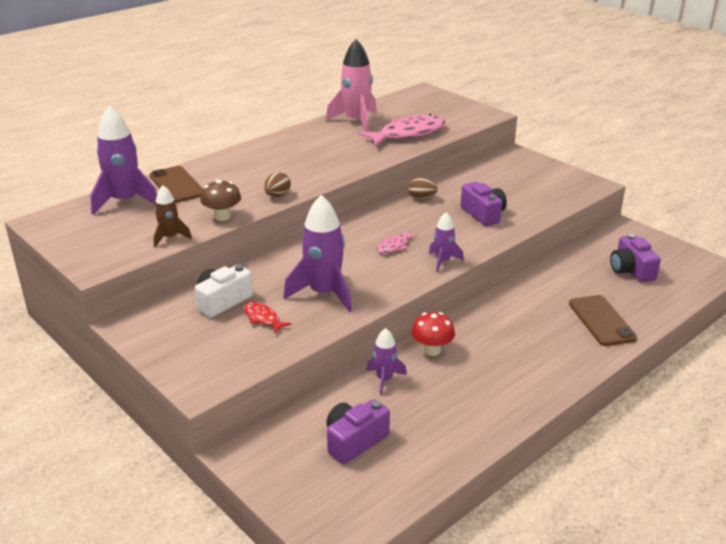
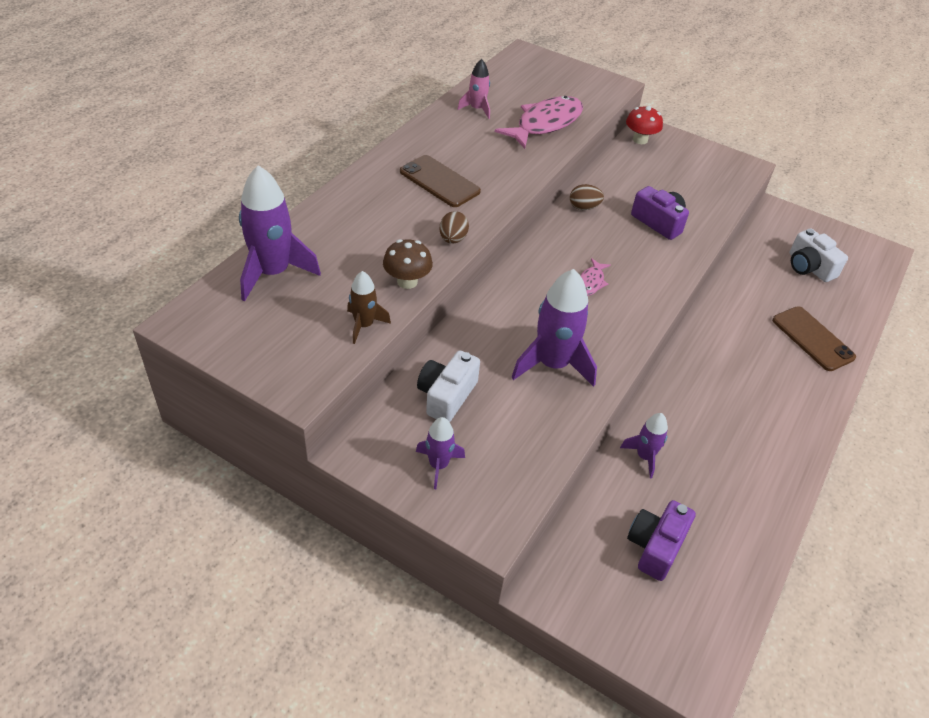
camera: 20 degrees left, 15 degrees up
(177, 185) = (322, 237): brown phone -> brown phone (439, 181)
(263, 318) = (505, 413): red fish -> none
(356, 122) = (477, 109): pink rocket -> pink rocket, size x0.54
(432, 350) = (672, 407): red mushroom -> red mushroom (640, 140)
(443, 261) = (652, 297): purple rocket -> purple rocket (438, 465)
(631, 270) = (809, 267): purple camera -> white camera

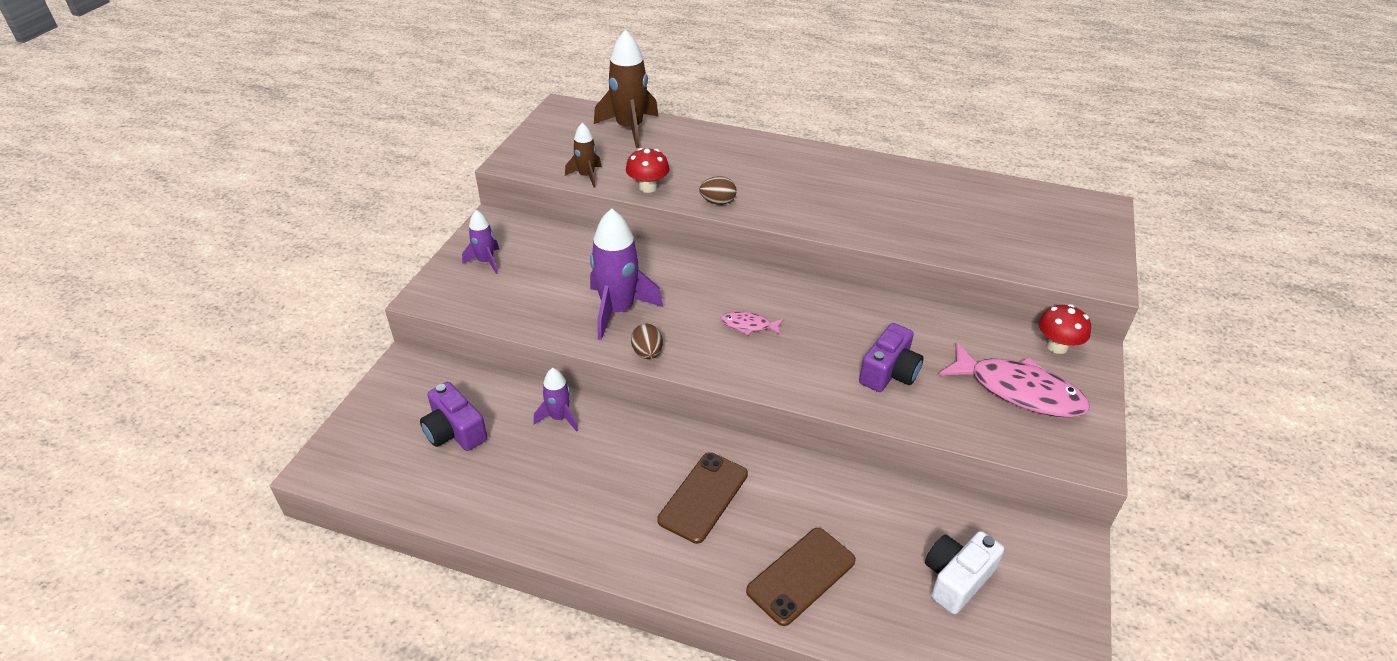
camera: 80 degrees right, 5 degrees down
(273, 273) = (629, 128): purple rocket -> brown rocket
(407, 281) = (648, 187): brown mushroom -> red mushroom
(439, 181) = (800, 183): brown phone -> brown phone (703, 497)
(446, 396) = (560, 255): white camera -> none
(477, 109) = (946, 188): pink rocket -> none
(545, 124) = (959, 235): pink fish -> pink fish (1018, 390)
(584, 207) = (875, 310): brown egg -> brown egg (647, 353)
(655, 546) = (455, 431): purple camera -> purple camera turned 150 degrees counterclockwise

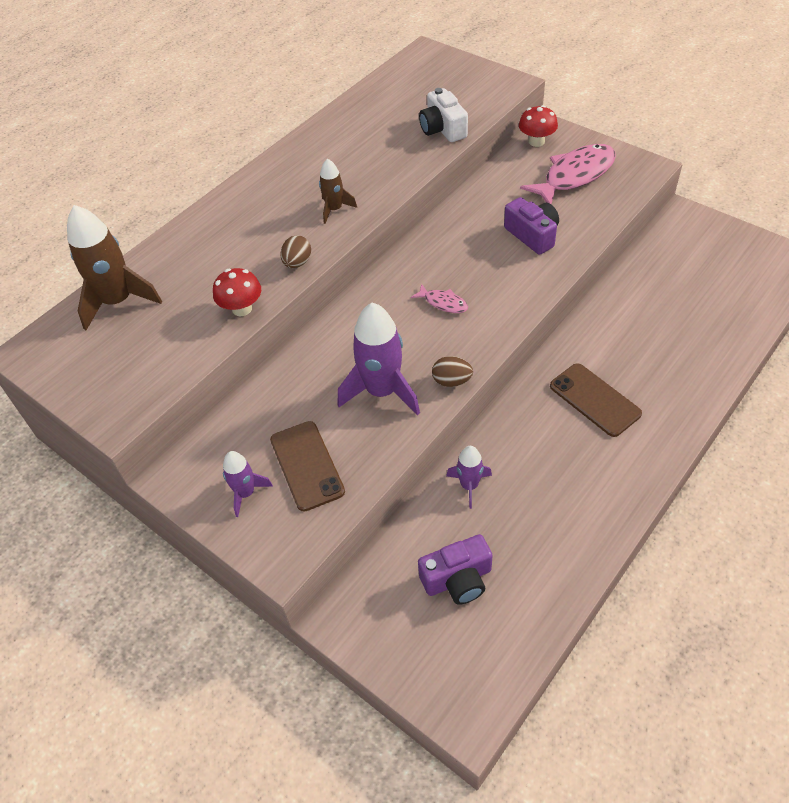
camera: 65 degrees left, 10 degrees up
(586, 176) = (190, 354): brown rocket -> brown rocket (334, 209)
(748, 325) = (443, 303): pink fish -> pink fish turned 90 degrees counterclockwise
(801, 575) = (684, 360): brown phone -> brown phone (306, 465)
(956, 579) = (702, 279): white camera -> white camera (443, 129)

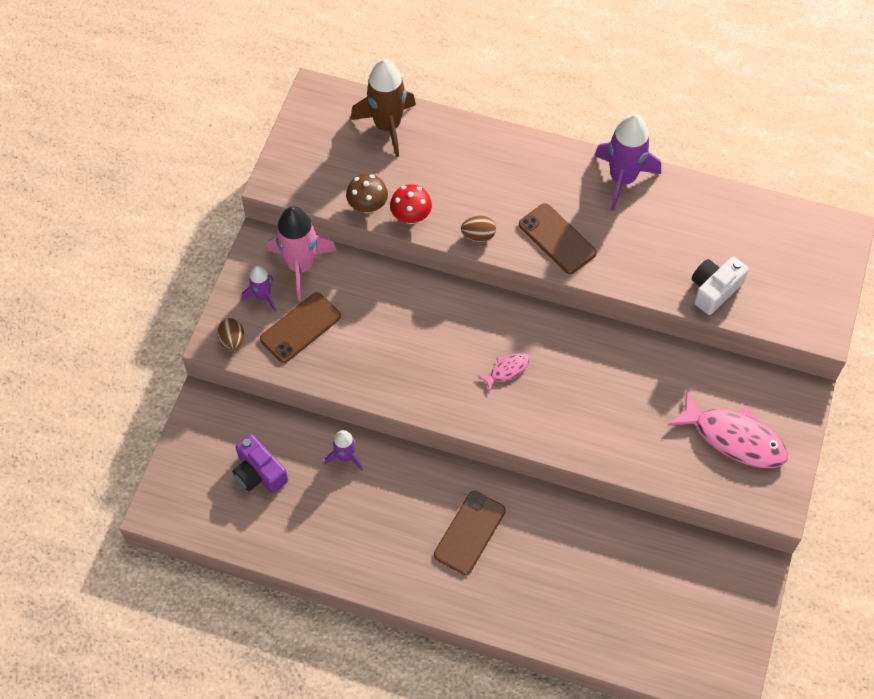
camera: 65 degrees right, 10 degrees up
(205, 341) = (367, 206): none -> brown mushroom
(227, 445) = (301, 266): none -> pink rocket
(334, 209) = (557, 239): brown rocket -> brown phone
(382, 391) = (390, 355): purple rocket -> purple rocket (622, 179)
(443, 303) = (507, 370): pink fish -> pink fish turned 135 degrees counterclockwise
(452, 381) = (419, 404): brown egg -> brown egg (232, 340)
(532, 235) = (626, 420): purple camera -> none
(536, 141) = (776, 388): red mushroom -> none

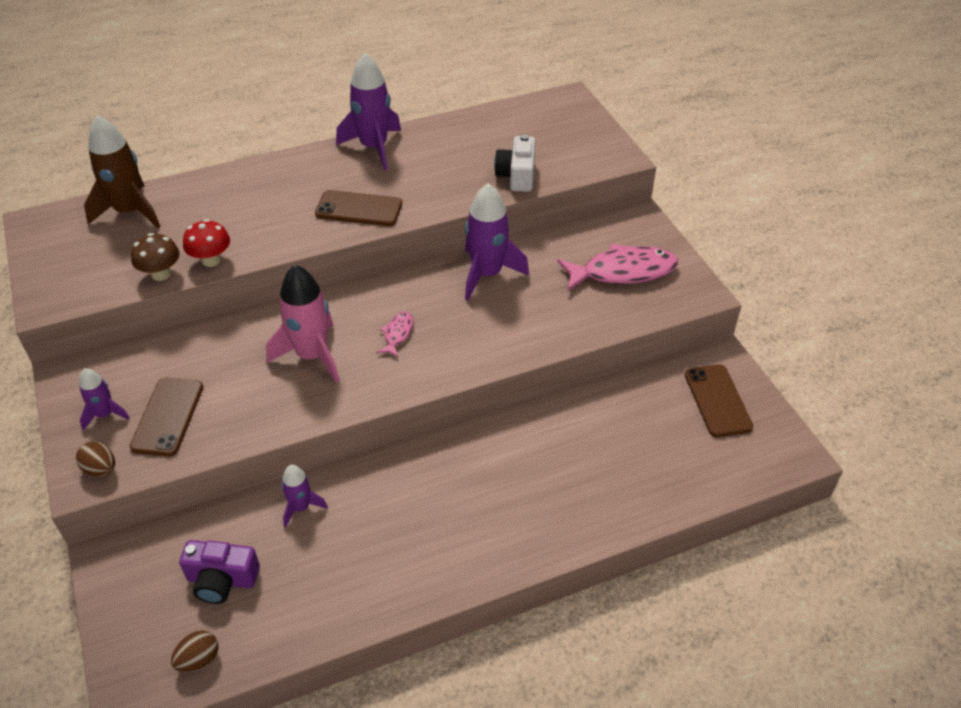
camera: 40 degrees left, 15 degrees down
(301, 266) = (126, 369): pink rocket -> pink rocket (312, 355)
(470, 533) = (475, 490): brown phone -> brown phone (717, 400)
(478, 236) = (287, 241): brown egg -> brown egg (199, 660)
(622, 362) = (487, 274): none -> purple rocket

